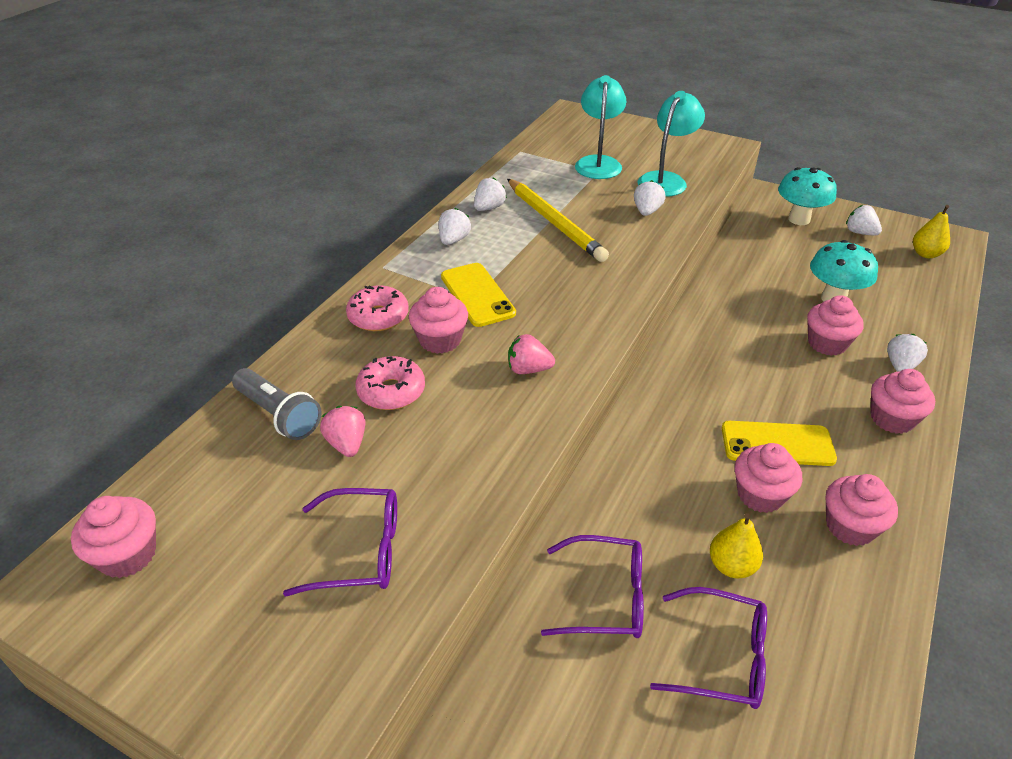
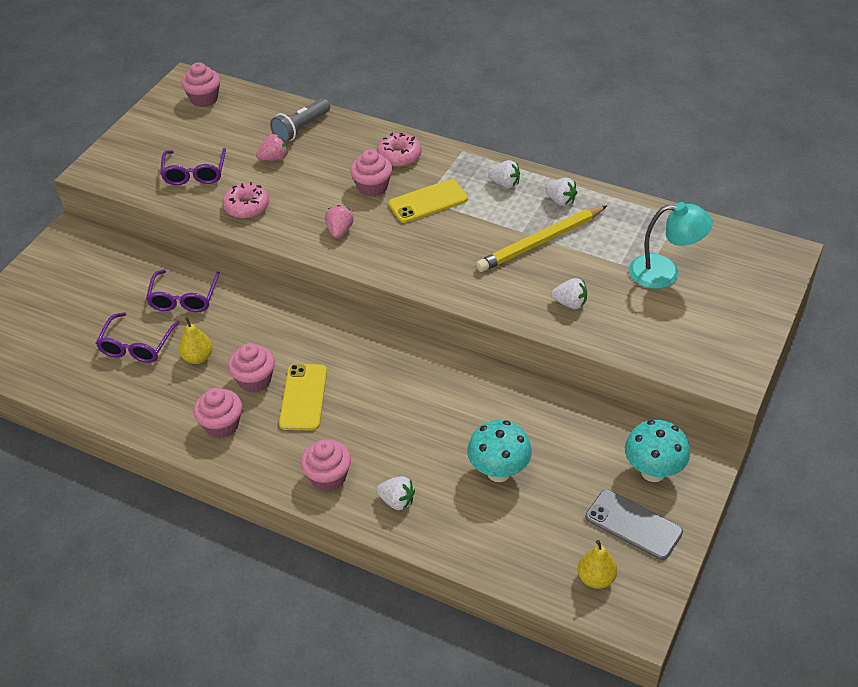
camera: 90 degrees right, 5 degrees up
(391, 391) = (319, 170): pink donut -> pink donut (247, 206)
(666, 180) = (637, 321): turquoise lamp -> none
(827, 343) = (427, 453): pink cupcake -> none
(860, 232) = (633, 524): white strawberry -> grey phone

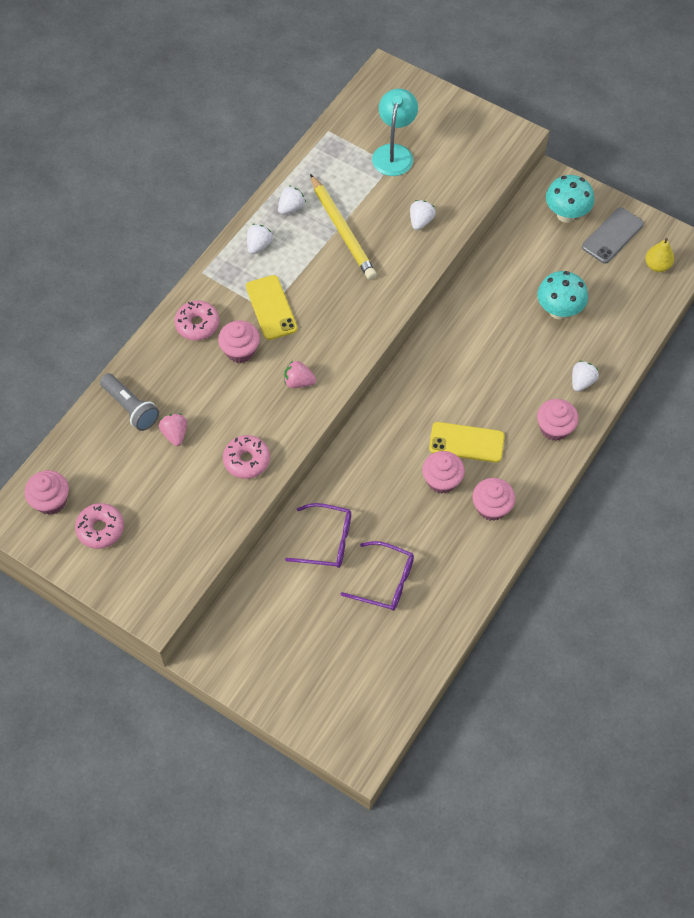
camera: 85 degrees left, 15 degrees up
(175, 129) = (100, 529): none -> pink donut
(194, 173) = (183, 509): purple glasses -> none
(198, 357) = (408, 527): yellow pear -> none

